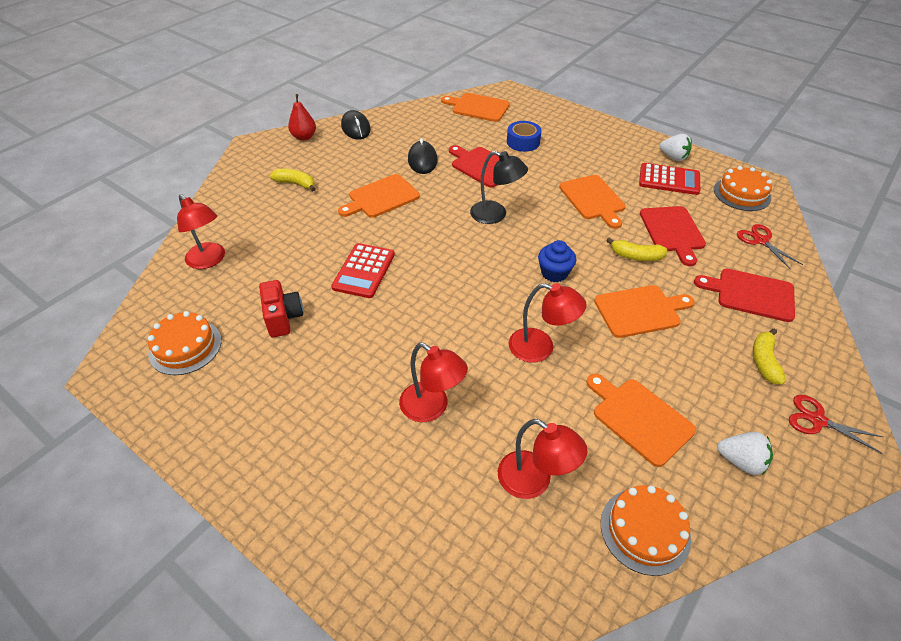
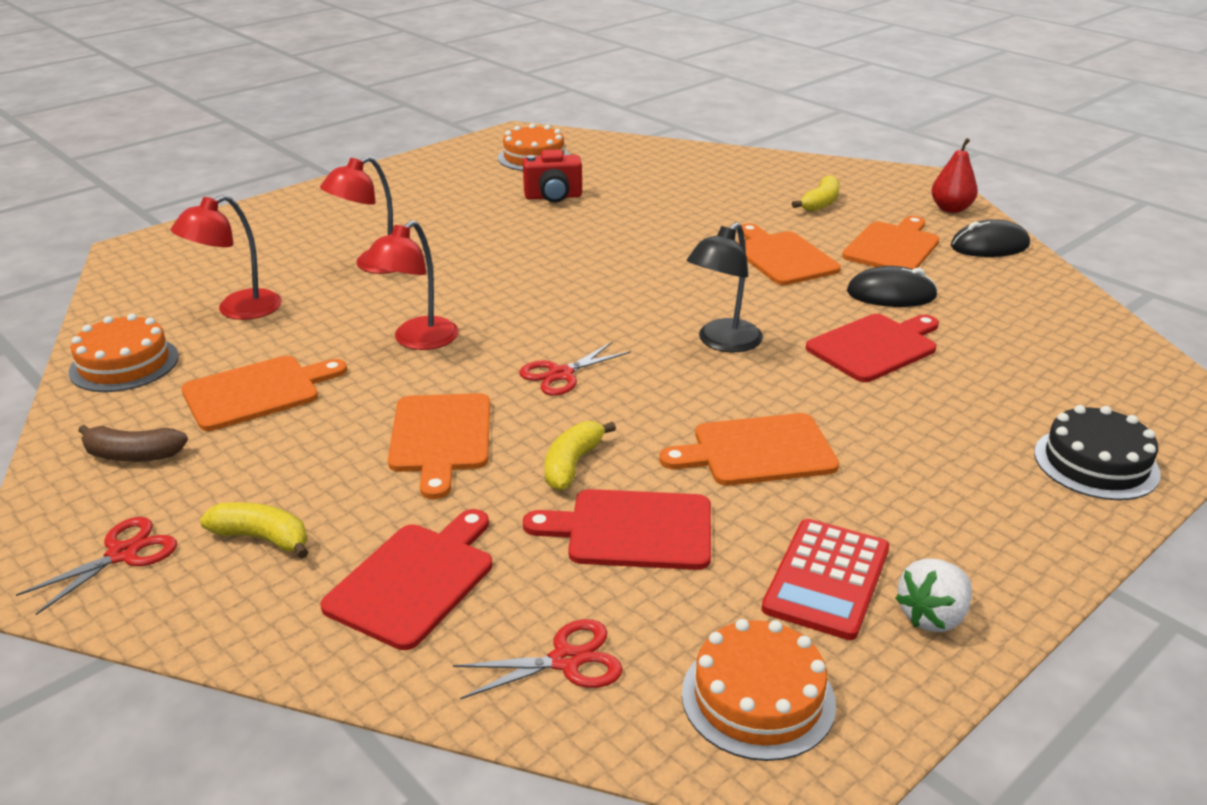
camera: 100 degrees right, 15 degrees down
(209, 260) = (665, 162): red lamp -> none
(364, 271) = (618, 239): red calculator -> none
(478, 107) = (1109, 366): orange cutting board -> orange cutting board (893, 247)
(523, 142) = (971, 401): blue tape -> none
(554, 273) = (560, 374): blue cupcake -> red scissors
(556, 117) = (1096, 463): none -> black cake
(740, 461) = (133, 455): white strawberry -> brown banana

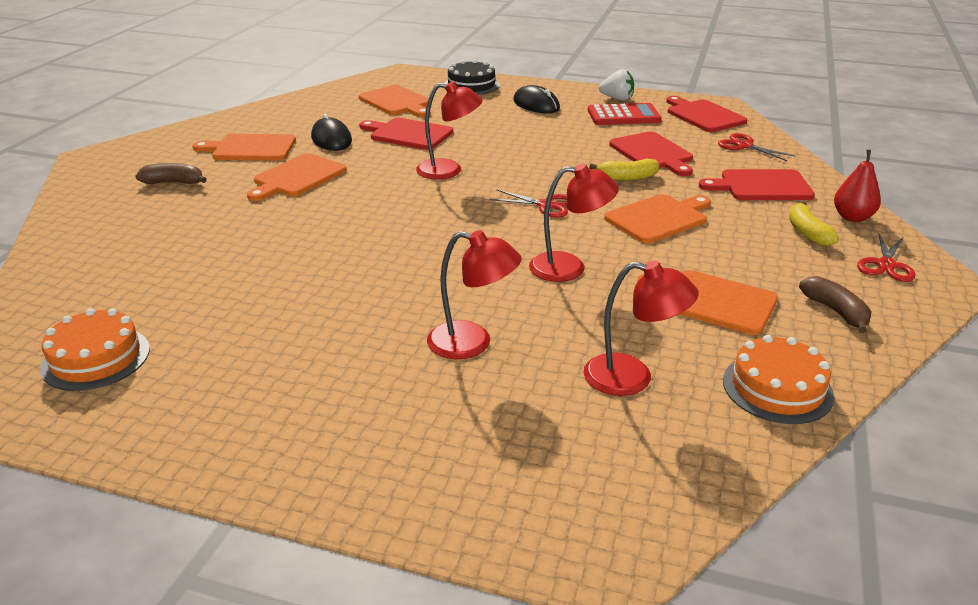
camera: 120 degrees left, 0 degrees up
(123, 554) = (886, 265): red scissors -> red scissors turned 75 degrees counterclockwise
(553, 197) = (226, 304): red camera -> none
(722, 343) = (449, 170): black lamp -> red lamp
(757, 451) = (552, 142): orange cutting board -> orange cutting board (397, 102)
(758, 698) = (703, 115): orange cake -> red cutting board
(820, 203) = (174, 182): yellow banana -> brown banana
(951, 209) = (161, 141): red pear -> red pear (852, 217)
(989, 246) = (228, 124): black mouse -> black mouse (536, 104)

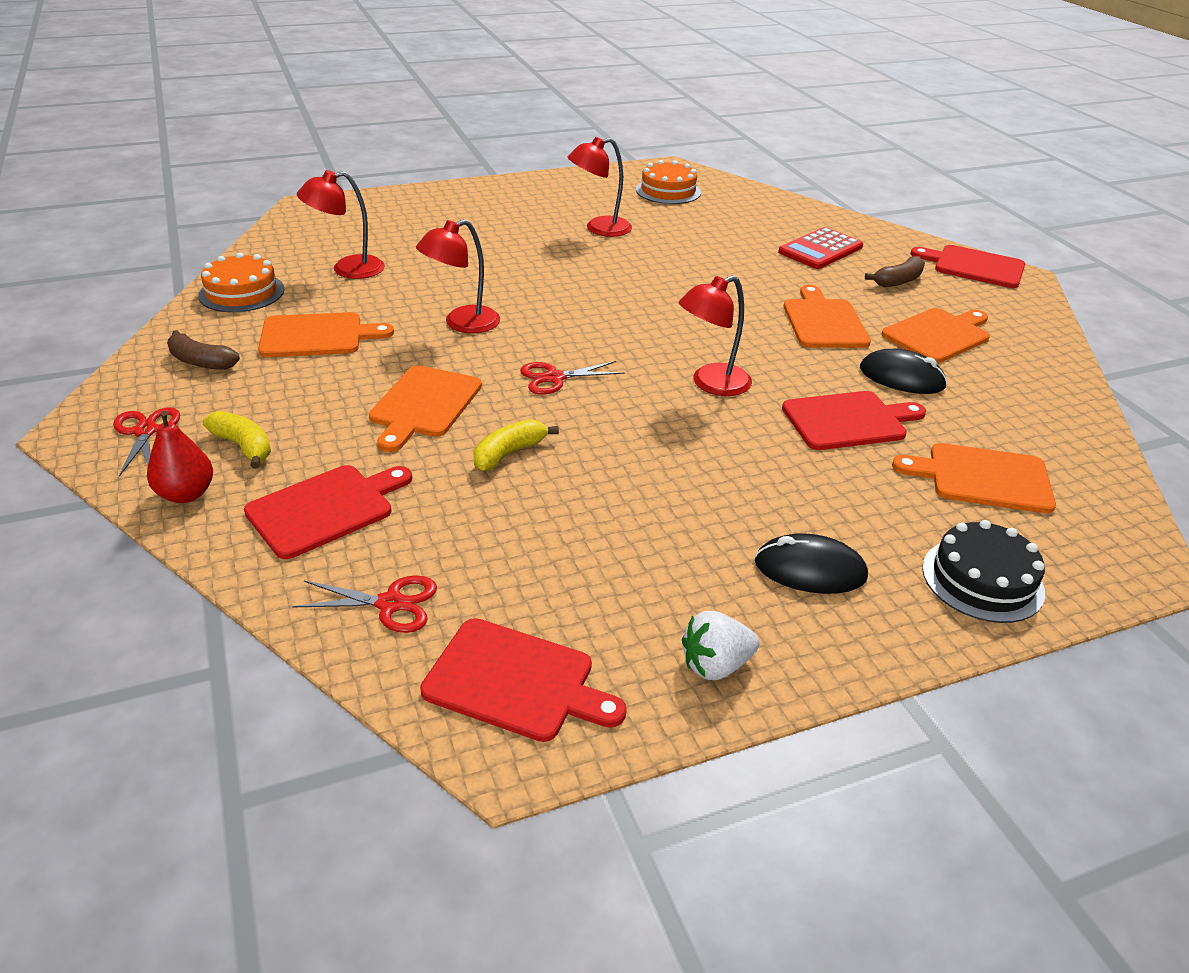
camera: 140 degrees right, 5 degrees up
(472, 343) = (472, 256): red lamp -> red lamp (599, 229)
(623, 116) = (647, 605): red calculator -> red calculator (820, 249)
(652, 153) = (517, 518): red cutting board -> red cutting board (974, 266)

